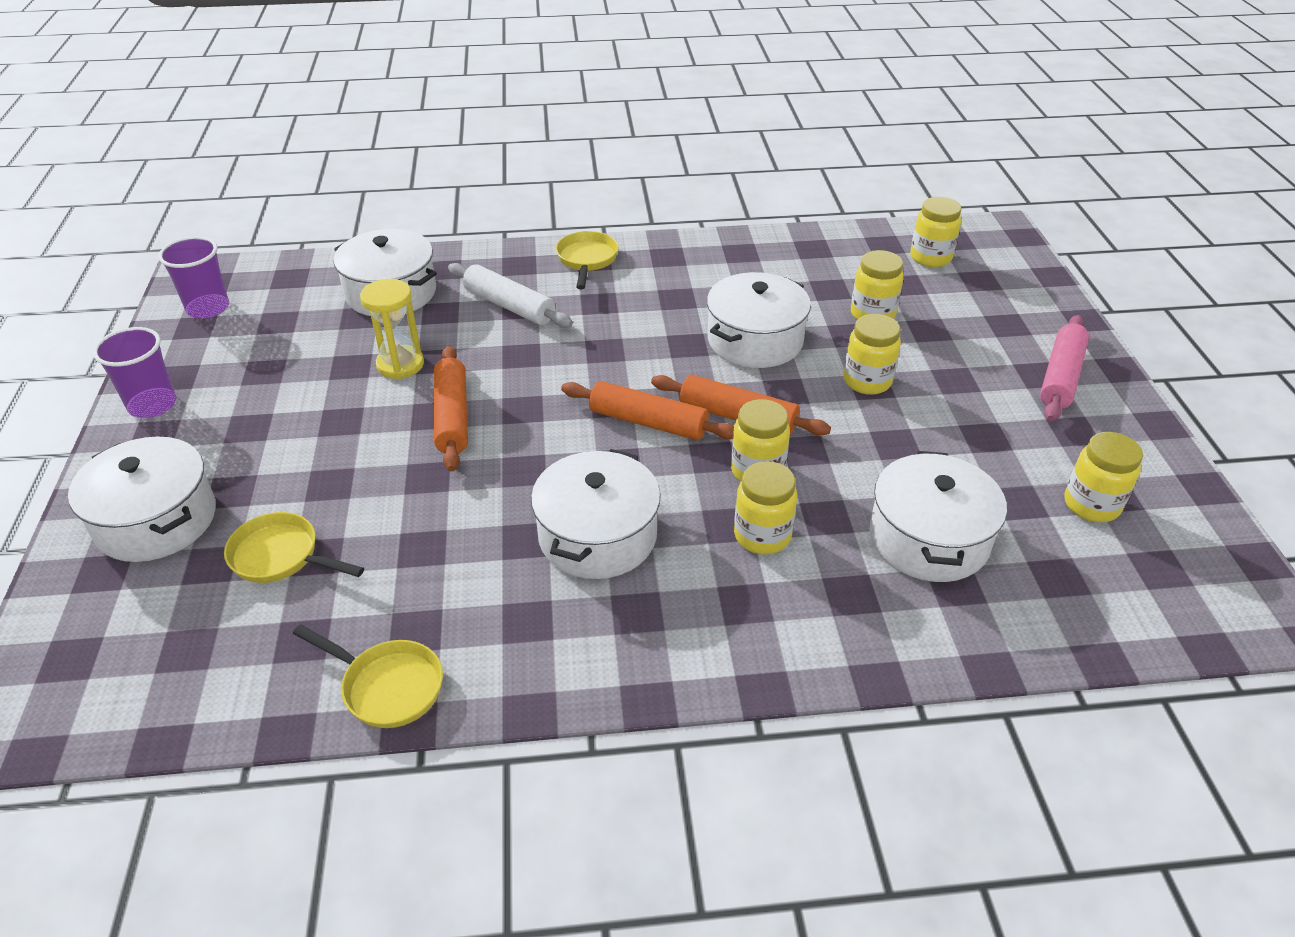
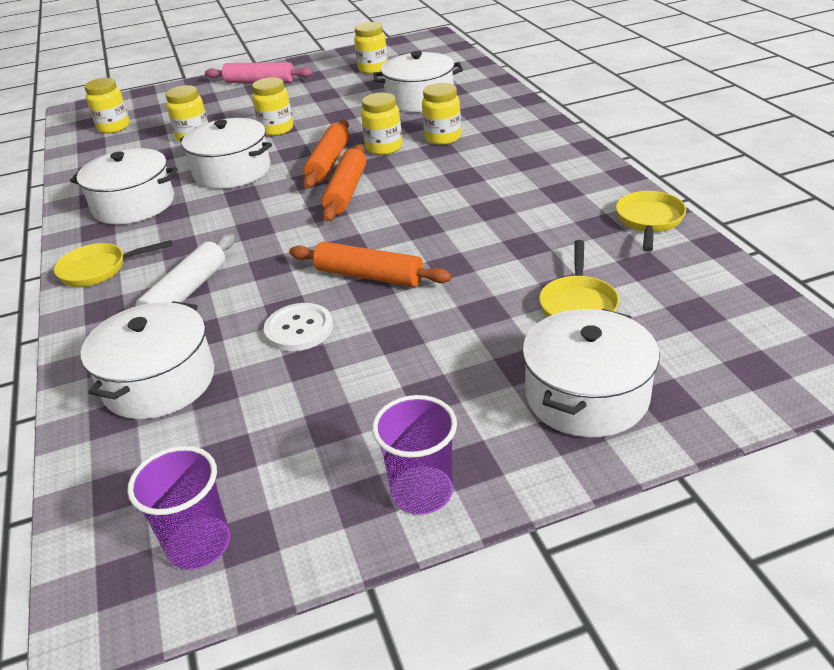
camera: 100 degrees left, 5 degrees down
(400, 365) = (299, 329): yellow hourglass -> white button
(452, 416) = (369, 276): orange rolling pin -> orange rolling pin turned 45 degrees clockwise
(597, 536) = (473, 185): white pot -> white pot (134, 204)

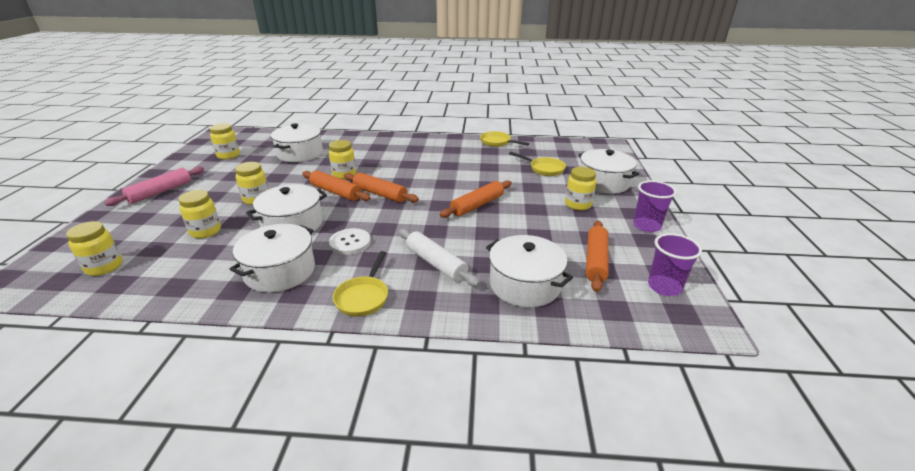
camera: 70 degrees left, 5 degrees down
(253, 442) = (595, 260): none -> orange rolling pin
(299, 329) = (508, 232): white button -> white button (350, 243)
(443, 138) = (359, 159): yellow jar -> yellow jar (578, 204)

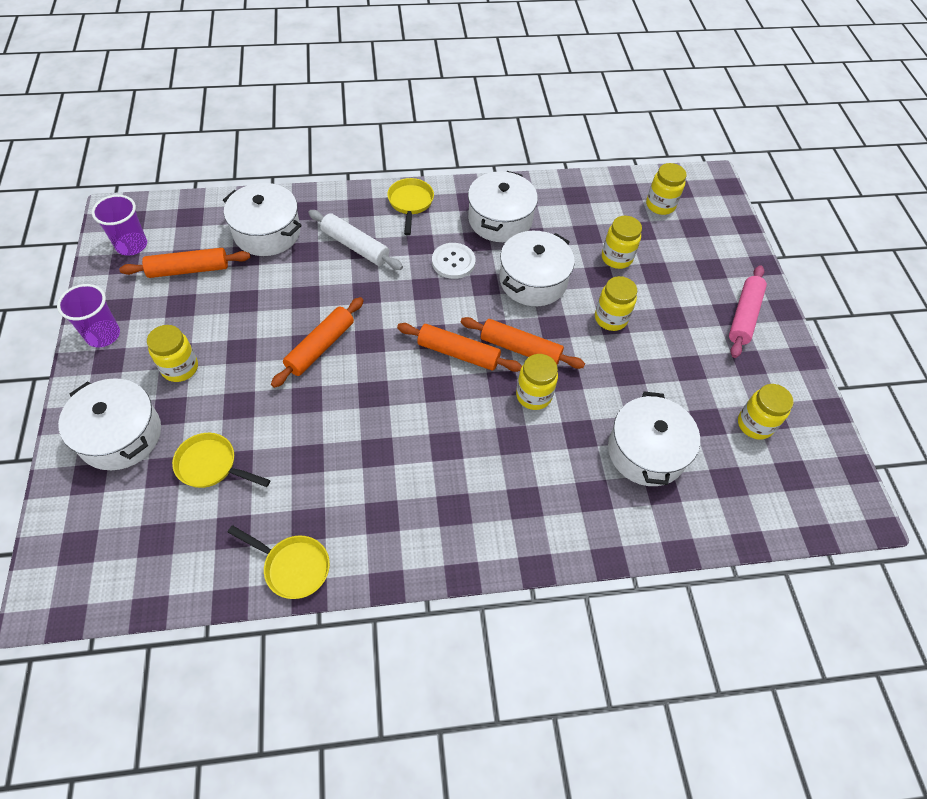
camera: 165 degrees right, 25 degrees up
(595, 260) = (188, 270): orange rolling pin -> orange rolling pin turned 75 degrees clockwise

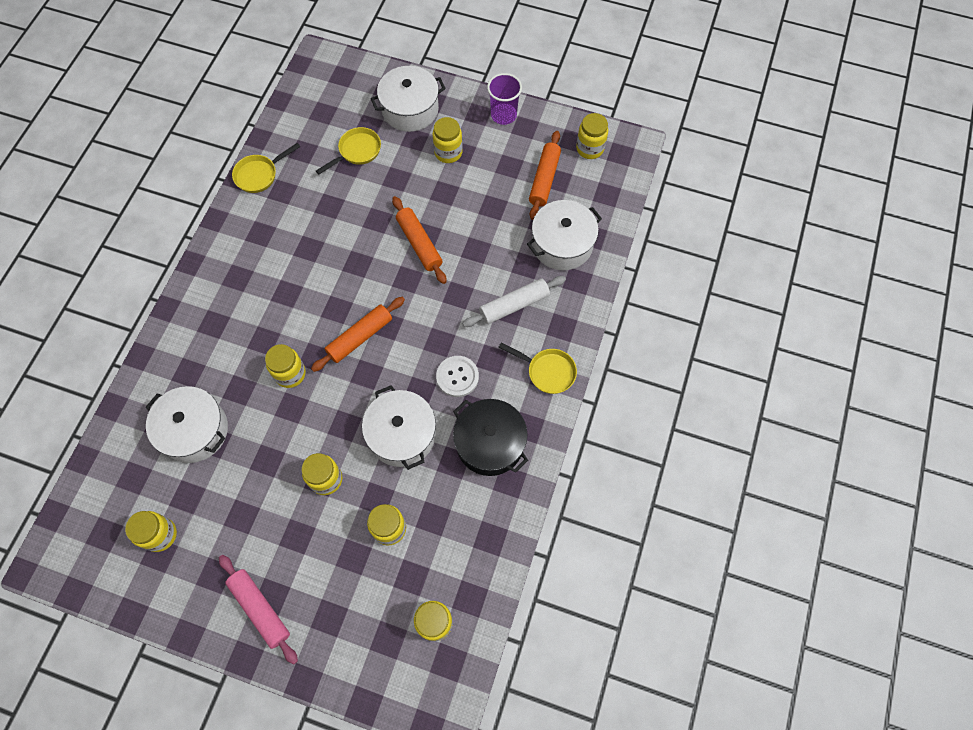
camera: 120 degrees right, 10 degrees up
(131, 245) = (590, 148): purple cup -> yellow jar
(500, 219) = (490, 443): white pot -> black pot
(520, 349) = (337, 386): orange rolling pin -> none

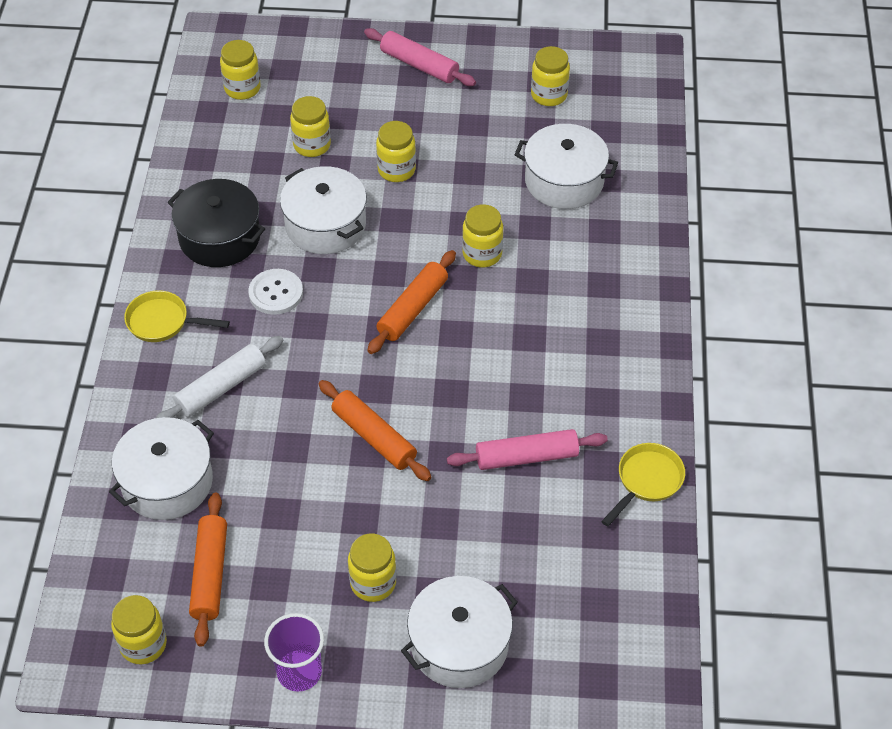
camera: 165 degrees right, 15 degrees down
(326, 207) = (526, 457): none -> pink rolling pin
(357, 151) = (517, 551): yellow pan -> none

